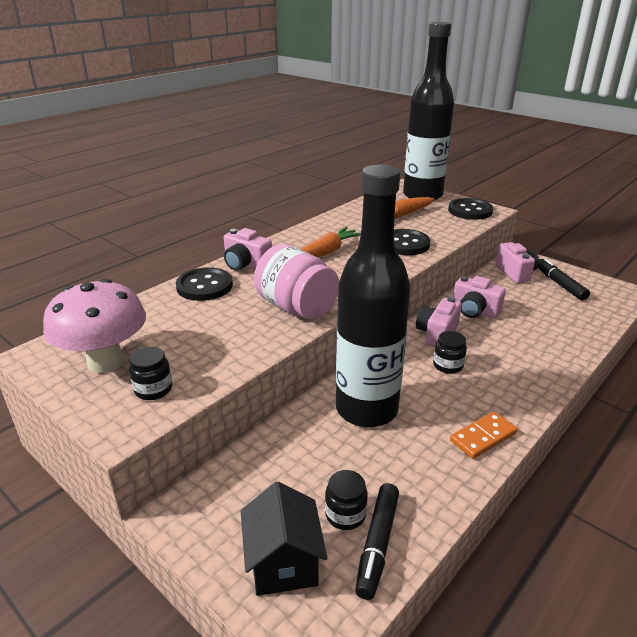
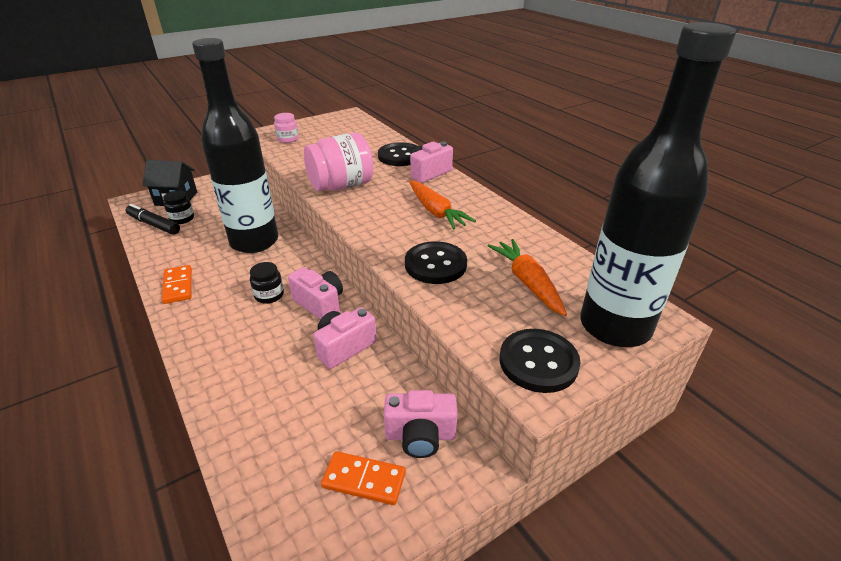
camera: 105 degrees right, 5 degrees up
(105, 362) = (326, 129): pink mushroom -> none
(153, 389) = (288, 139): black jar -> pink jar
(559, 284) = (364, 480): black marker -> orange domino

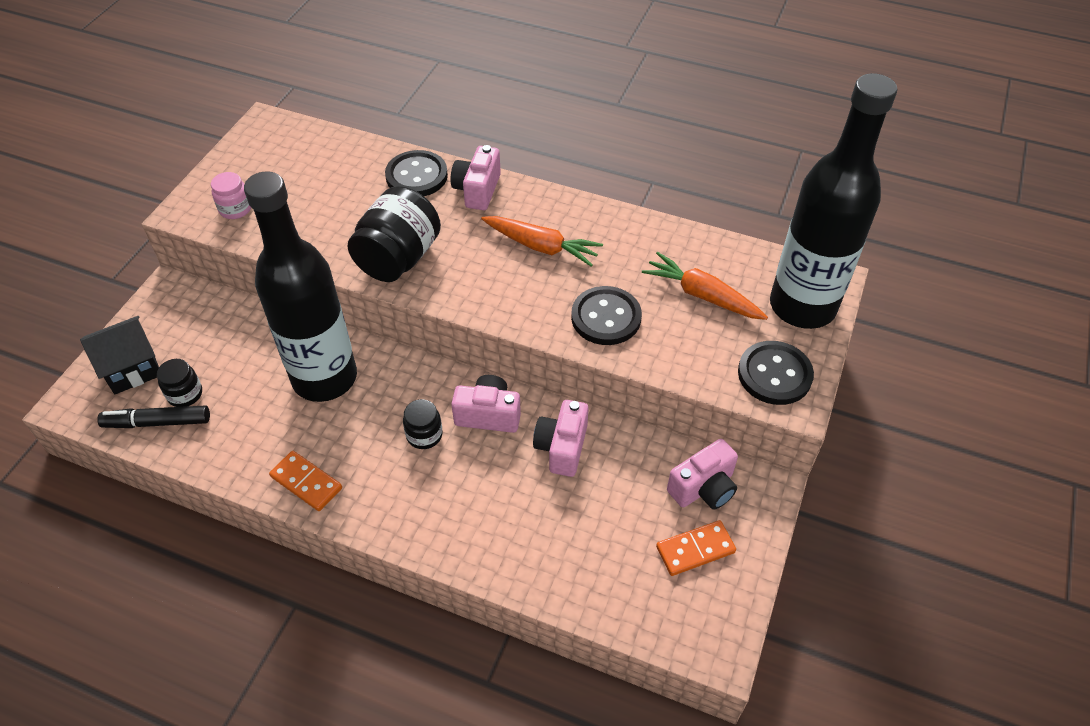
camera: 35 degrees left, 15 degrees up
(341, 186) = (398, 258): pink jar -> black jar

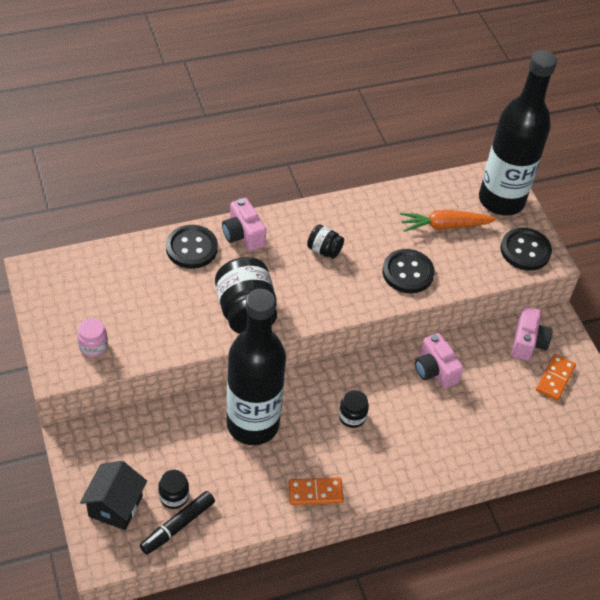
camera: 45 degrees left, 0 degrees up
(488, 415) = (375, 379): pink camera -> none
(541, 246) = (324, 250): orange carrot -> black jar

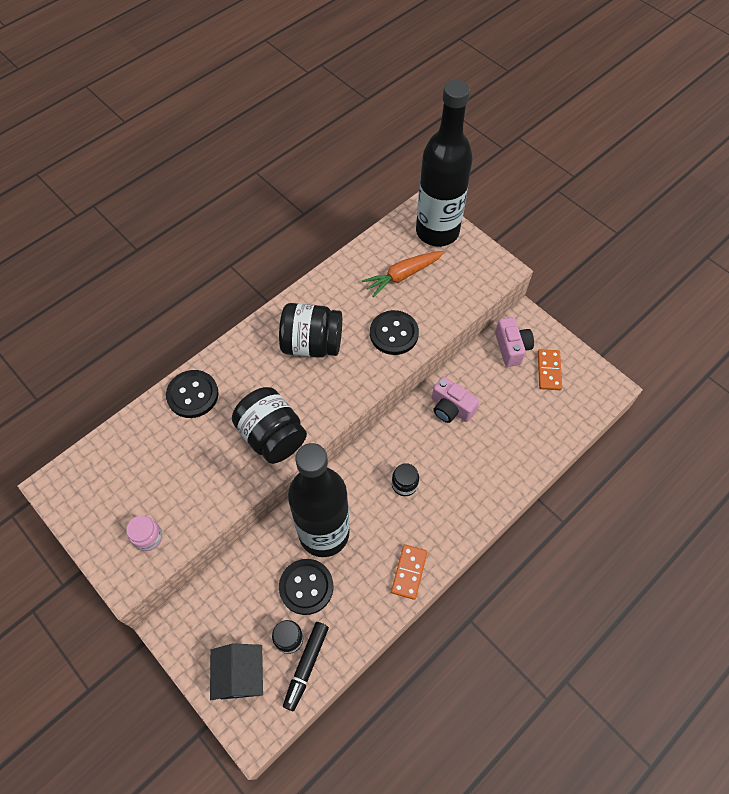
camera: 20 degrees left, 10 degrees up
(243, 235) = (233, 361): pink camera -> none
(315, 492) = (409, 572): orange domino -> orange domino turned 45 degrees counterclockwise
(324, 250) = (312, 344): black jar -> black jar, size x1.95
(525, 250) = (479, 270): black button -> black button (306, 587)

